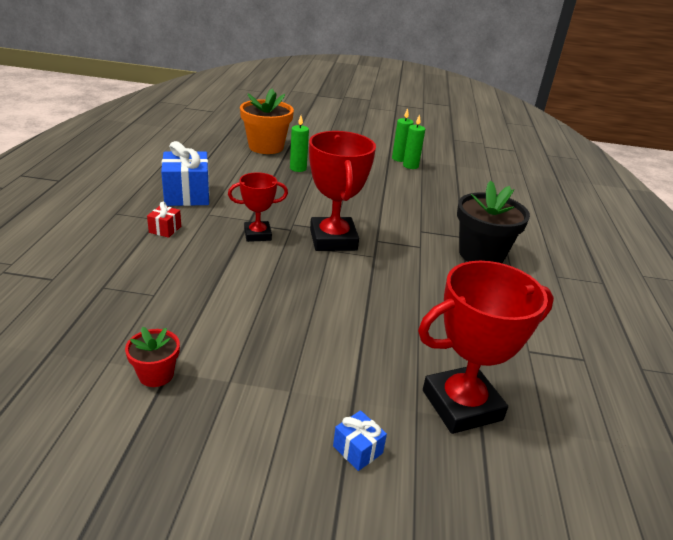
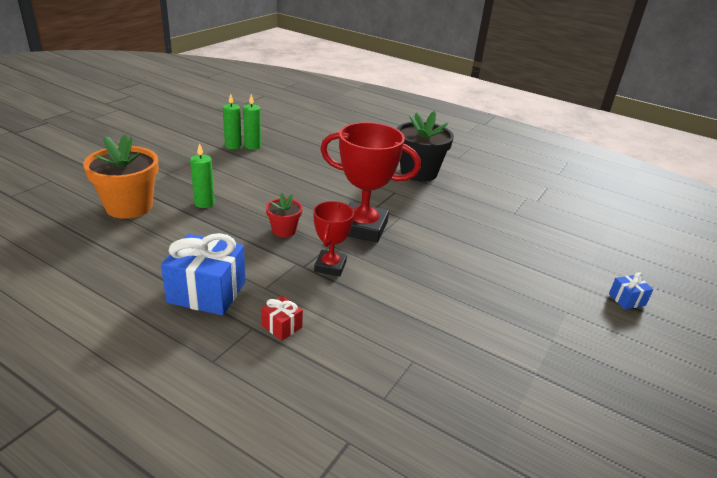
camera: 65 degrees left, 0 degrees up
(156, 375) = (539, 382): red flower pot -> red flower pot (284, 230)
(462, 405) = (586, 245): red trophy -> none

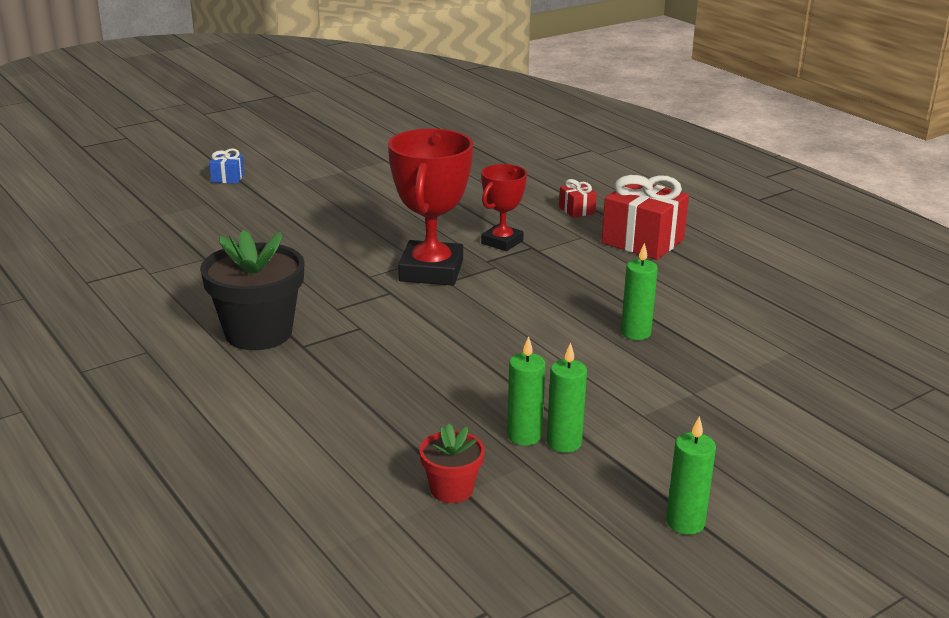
camera: 155 degrees left, 5 degrees down
(129, 206) = (746, 343): orange flower pot -> none
(176, 127) = (685, 522): none -> green candle
(207, 292) = (642, 241): blue gift -> red gift
(284, 230) = (536, 282): red flower pot -> red flower pot (451, 489)
(363, 228) = (431, 271): red trophy -> red trophy turned 60 degrees clockwise

